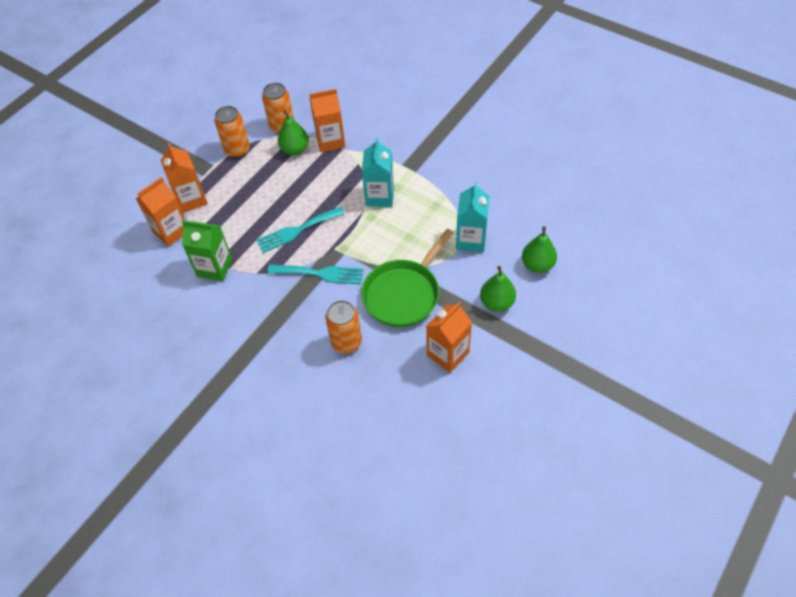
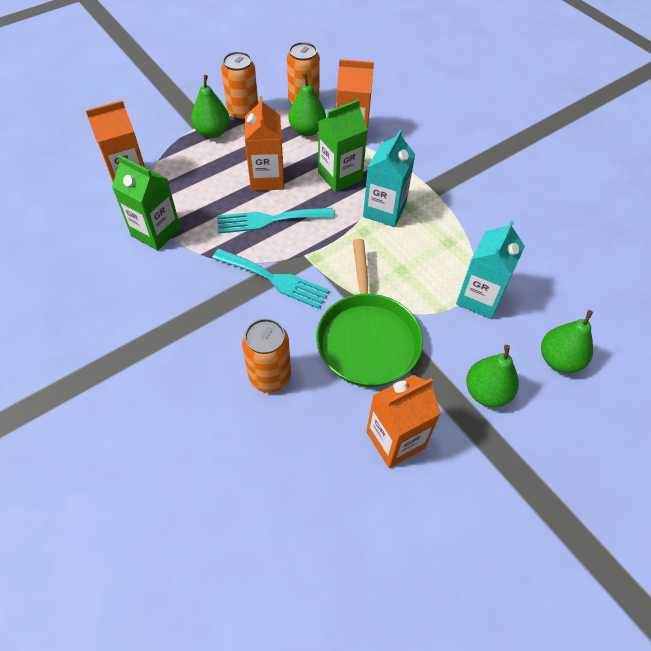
camera: 15 degrees right, 0 degrees up
(191, 199) = (168, 149): orange carton -> orange carton (267, 178)
(220, 174) = (212, 132): none -> green pear
(336, 179) = (340, 176): none -> green carton
(403, 294) = (367, 339): green pan -> green pan turned 60 degrees counterclockwise

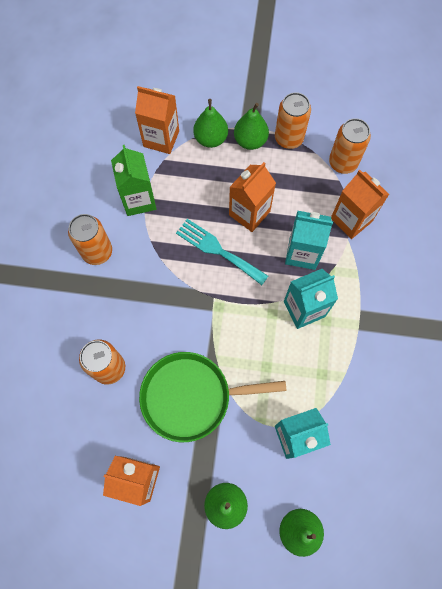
camera: 45 degrees right, 15 degrees up
(157, 297) = (97, 252): none -> orange can
(274, 279) = (177, 300): turquoise fork -> none
(307, 130) = (319, 192): green pear -> green pear (211, 139)
(340, 176) = (302, 253): green carton -> turquoise carton
(367, 339) = (191, 397): green pan -> green pan turned 45 degrees clockwise

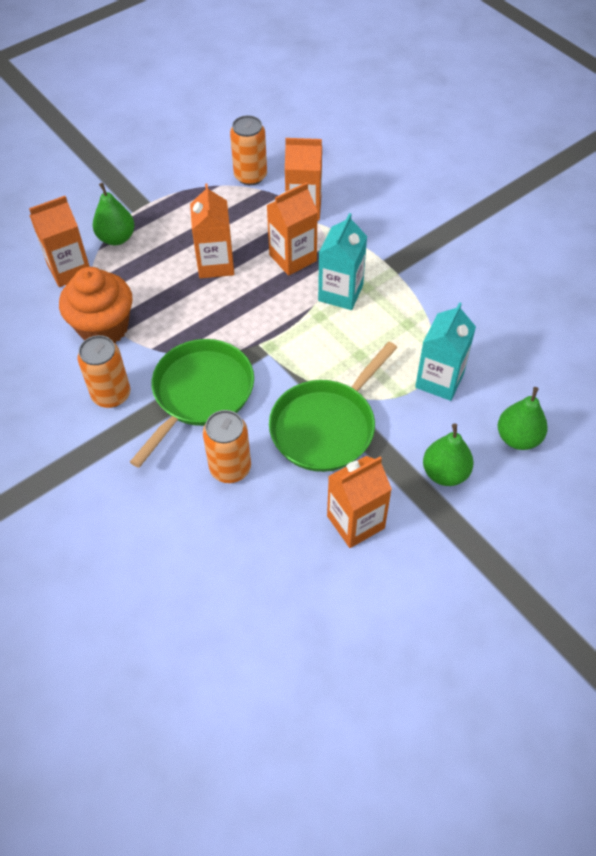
camera: 45 degrees left, 15 degrees down
(139, 200) = (103, 328): green carton -> orange cupcake
(145, 299) = (200, 393): none -> green pan
(218, 250) = (220, 309): turquoise fork -> none
(250, 141) = (154, 215): green pear -> none
(289, 138) = (185, 191): orange can -> none
(302, 253) = (293, 258): turquoise carton -> orange carton

